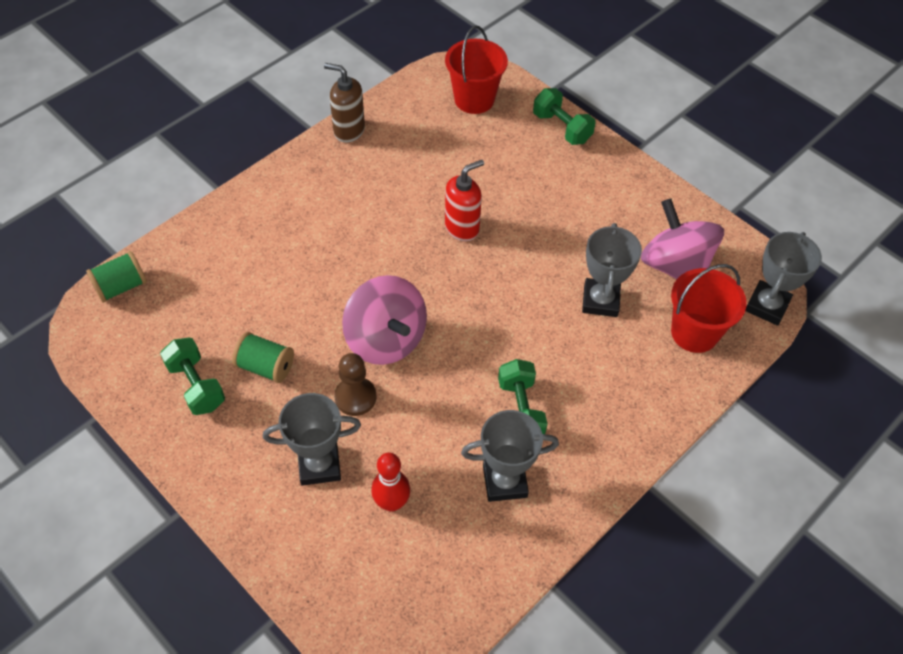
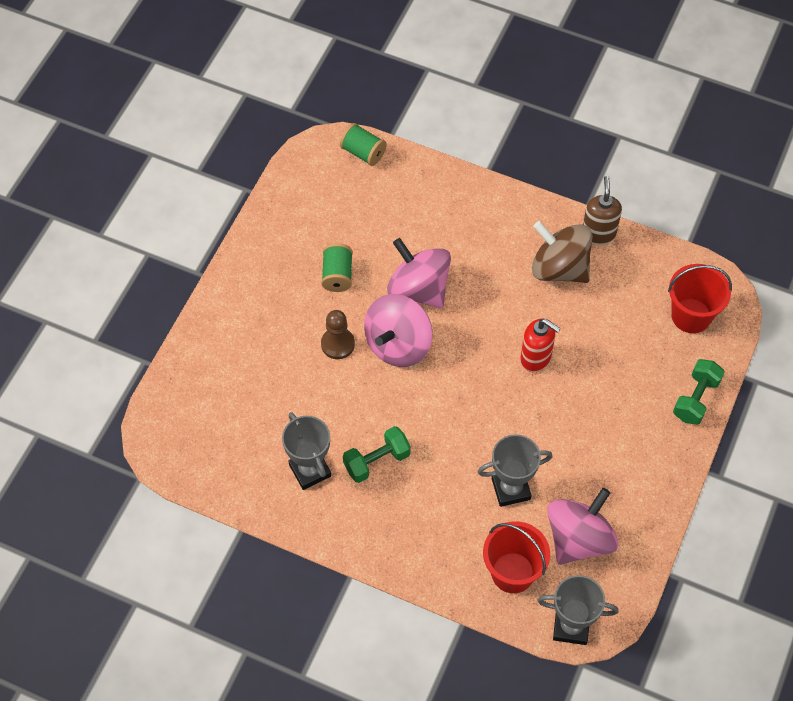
camera: 70 degrees right, 5 degrees up
(196, 385) = (302, 239): green dumbbell -> none
(319, 465) = (272, 343): grey trophy -> none
(327, 296) = (419, 289): none -> pink spinning top
(370, 173) = (559, 268): none -> brown spinning top
(391, 503) = (262, 401): red bowling pin -> none

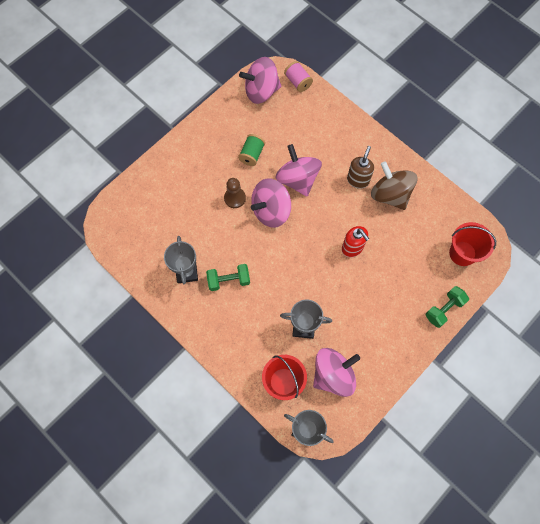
camera: 20 degrees right, 10 degrees up
(314, 181) = (261, 91): none -> pink spinning top
(363, 152) = (298, 82): green spool -> pink spool
(598, 234) = (423, 180): brown soap dispenser -> brown soap dispenser (358, 180)

